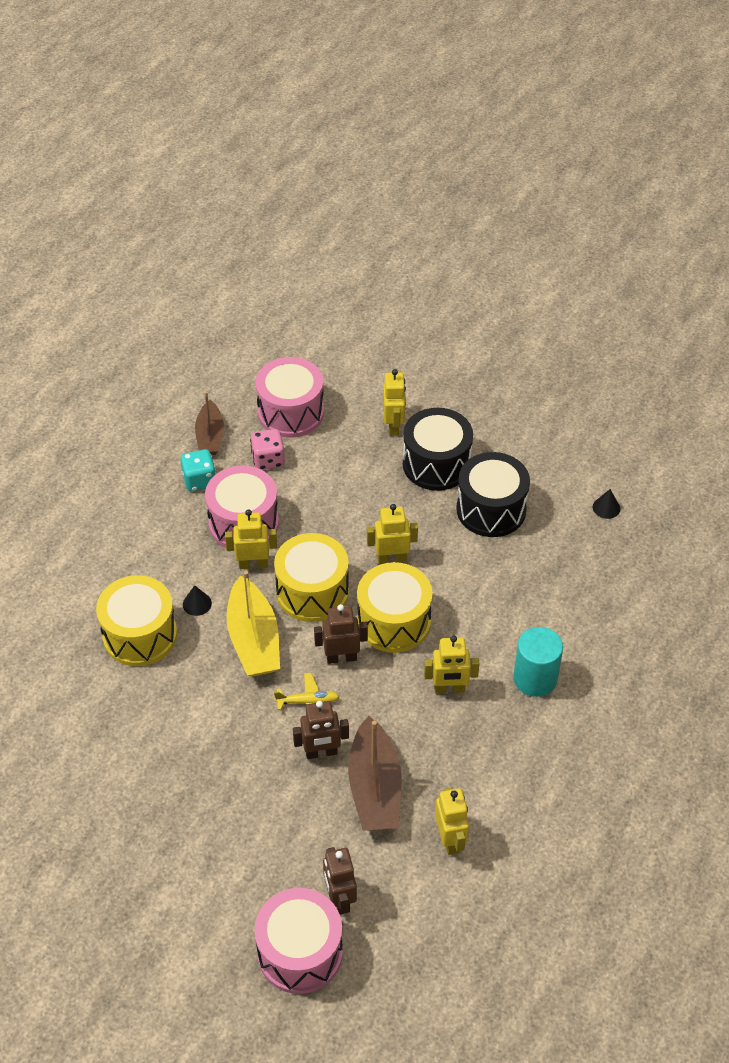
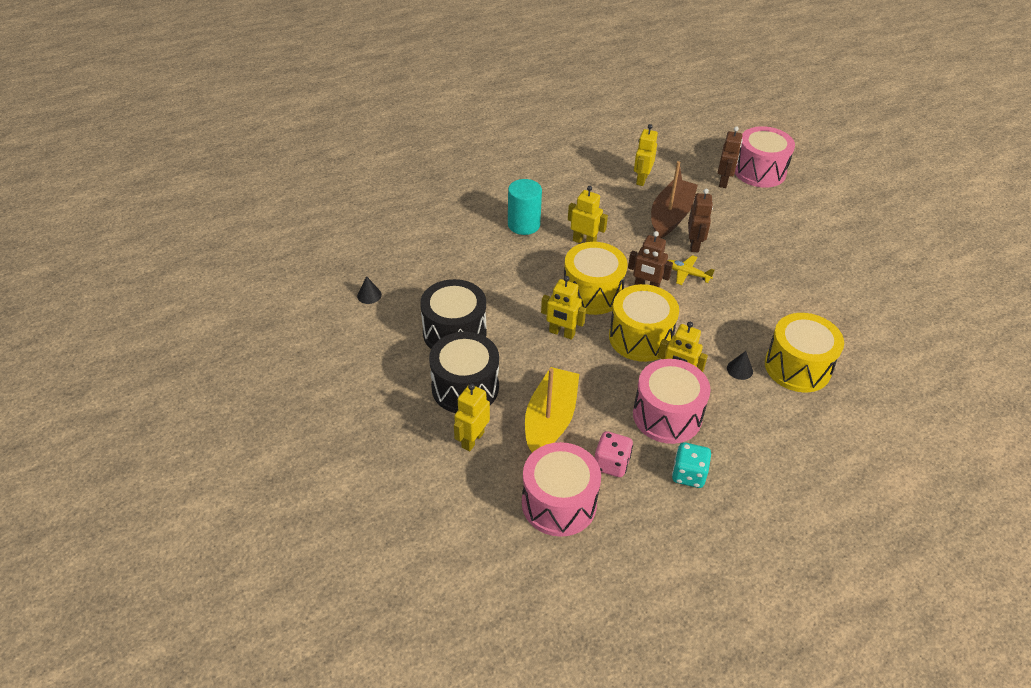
camera: 150 degrees left, 5 degrees down
(210, 436) = (655, 517): brown boat -> none
(254, 639) = (705, 326): yellow boat -> yellow boat (550, 420)
(321, 752) = (694, 245): brown robot -> brown robot turned 75 degrees clockwise

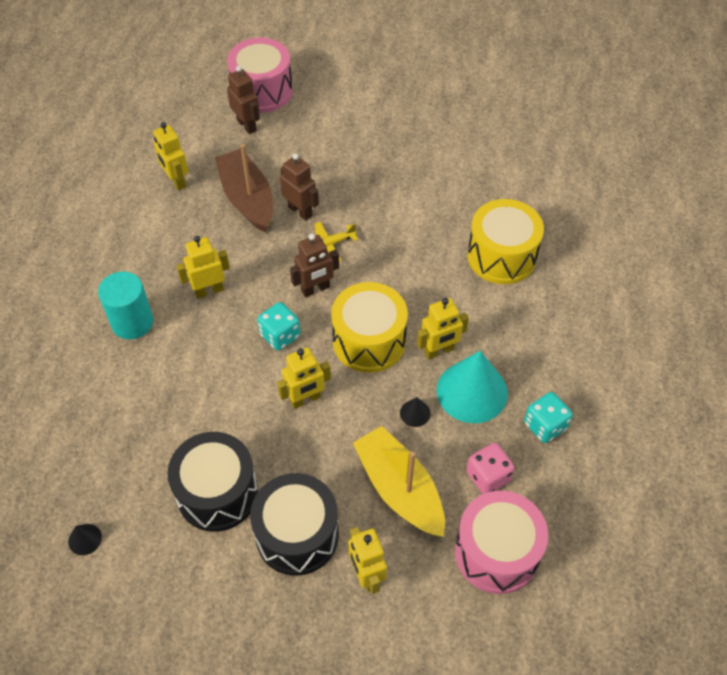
camera: 50 degrees left, 10 degrees up
(592, 293) = (280, 335): yellow drum -> turquoise dice
(667, 415) = (472, 391): pink drum -> turquoise cone
(739, 369) = (469, 298): black cone -> black cone (415, 413)

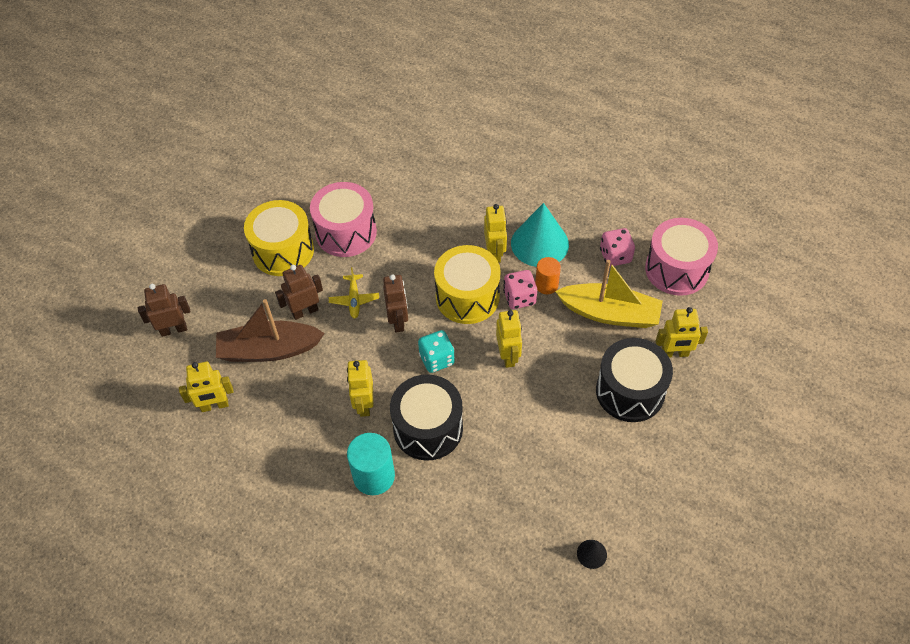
camera: 70 degrees left, 0 degrees up
(217, 493) = (576, 440): black drum -> black drum (428, 428)
(262, 91) = (134, 306): pink drum -> pink drum (346, 232)
(386, 390) = (519, 298): none -> pink dice
(399, 489) = (609, 313): yellow boat -> yellow boat turned 150 degrees counterclockwise
(415, 413) = (546, 285): black cone -> orange cylinder
(501, 256) = (420, 186): yellow drum -> yellow drum (283, 251)
(545, 426) = (584, 209): turquoise dice -> none

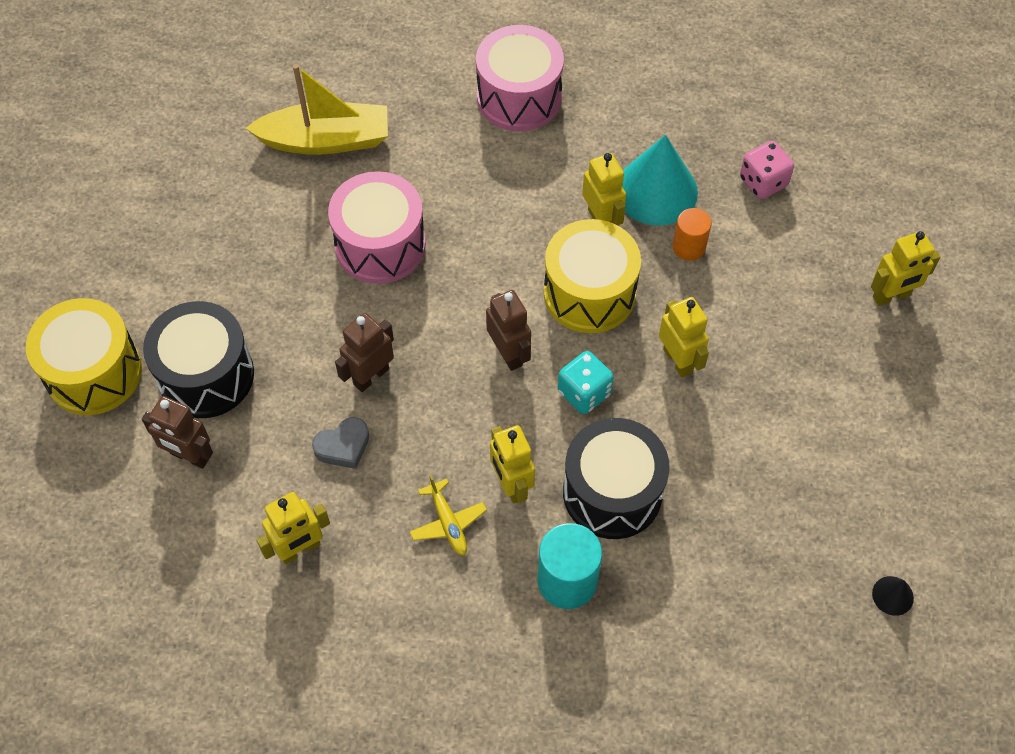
camera: 20 degrees left, 5 degrees up
(174, 329) = (189, 456): brown robot -> brown robot turned 120 degrees counterclockwise
(269, 350) = (343, 446): brown boat -> grey heart
(283, 251) = (300, 296): yellow drum -> yellow drum (94, 372)
(354, 300) = (434, 340): yellow plane -> yellow plane (448, 522)
(519, 298) = (660, 275): pink dice -> none
(609, 313) = (787, 264): yellow boat -> yellow boat (326, 140)
(630, 391) = (855, 364): black drum -> black drum (206, 375)
(676, 269) = (849, 180): pink drum -> pink drum (519, 97)

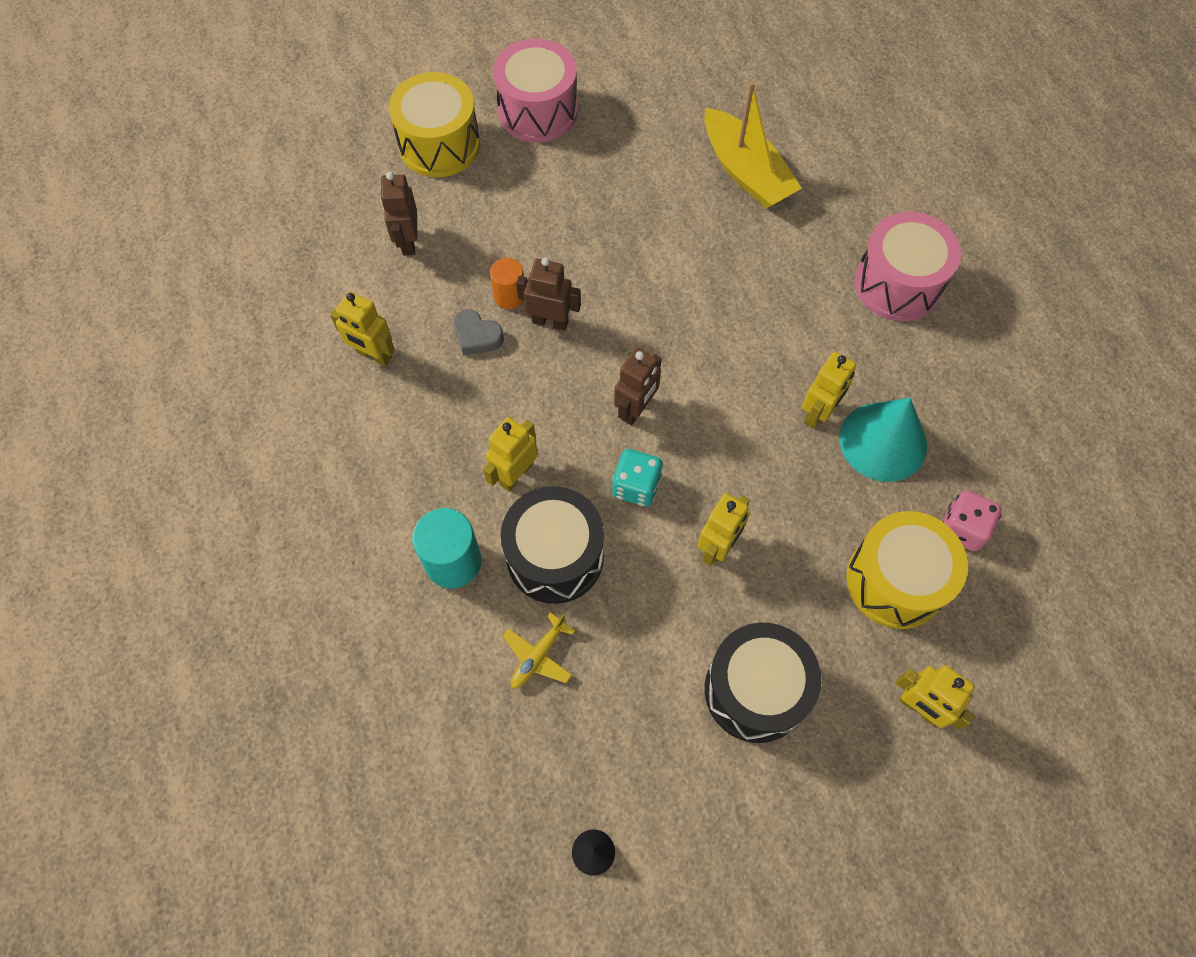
camera: 60 degrees right, 5 degrees up
(206, 375) = (481, 213): black drum -> black drum (755, 690)
(380, 245) = (674, 262): pink drum -> pink drum (538, 111)
(448, 522) = (454, 445): yellow plane -> yellow plane (538, 656)
(589, 293) = (737, 441): yellow drum -> yellow drum (895, 581)
(689, 247) = (842, 498): orange cylinder -> orange cylinder (510, 296)

